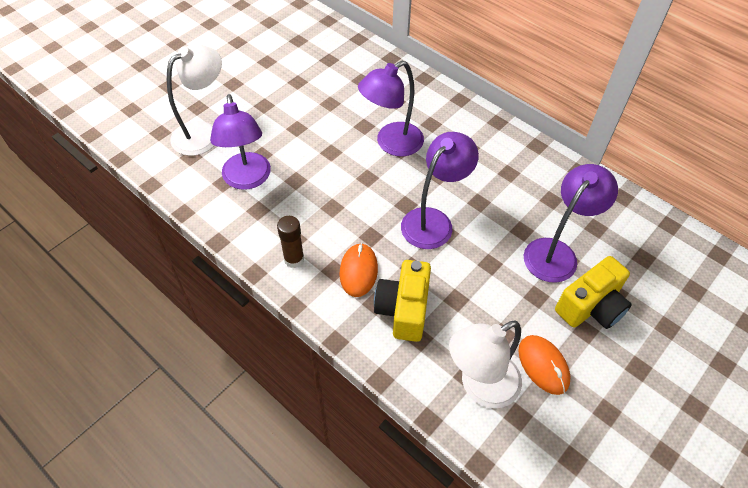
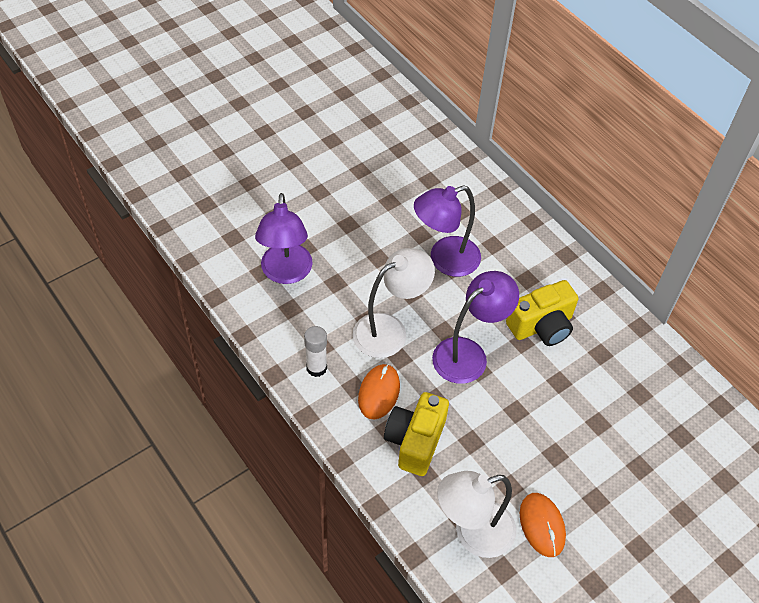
camera: 10 degrees right, 0 degrees up
(203, 133) = (250, 213): white lamp -> white lamp (390, 330)
(294, 259) = (316, 368): brown glue stick -> white glue stick
(556, 252) = (589, 412): purple lamp -> none
(591, 307) = (608, 476): yellow camera -> yellow camera (541, 326)

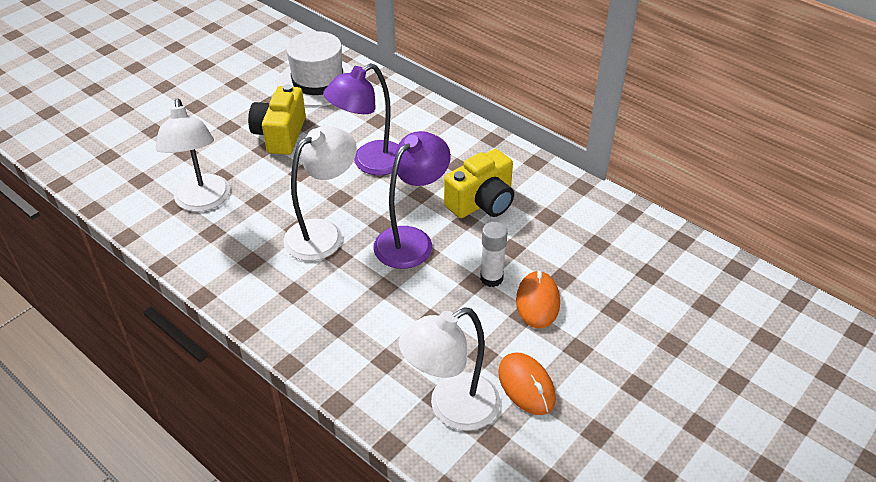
camera: 10 degrees left, 10 degrees down
(286, 273) = (202, 202): purple lamp -> white lamp
(316, 368) = (248, 281): white glue stick -> white glue stick (491, 278)
(379, 393) = (321, 292): orange mouse -> orange mouse (537, 302)
(410, 154) = (318, 82): none -> white hat
(415, 441) = (370, 331): yellow camera -> yellow camera (280, 135)

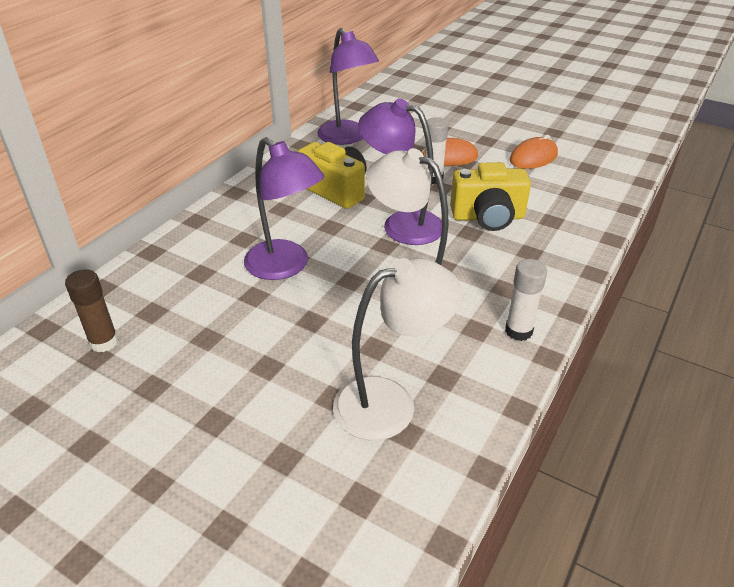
camera: 100 degrees left, 5 degrees down
(237, 286) = (518, 331): none -> white glue stick
(280, 135) = (233, 355): yellow camera -> yellow camera (488, 217)
(318, 82) = (104, 342): white hat -> brown glue stick
(452, 408) = (576, 185): white lamp -> none
(593, 222) = (347, 138): none -> purple lamp

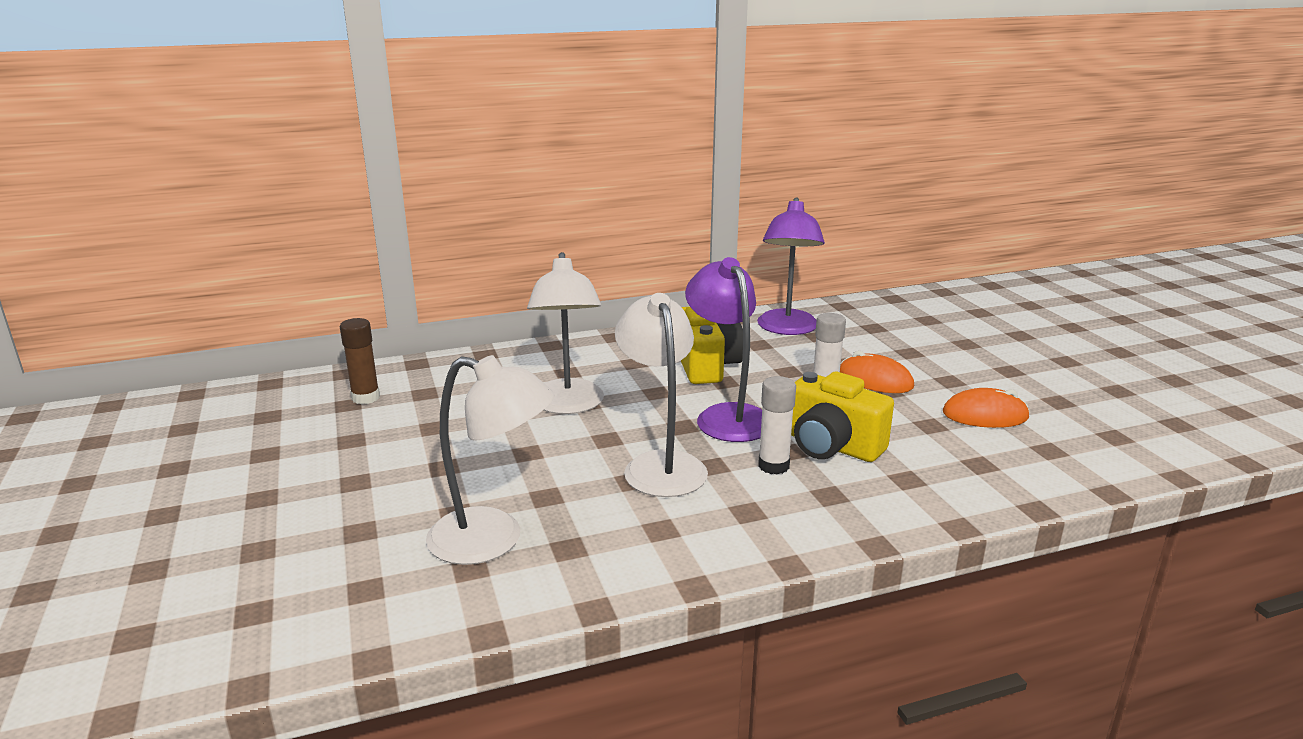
camera: 40 degrees right, 15 degrees down
(285, 267) = (568, 405): purple lamp -> white lamp
(518, 331) = (700, 551): white glue stick -> white glue stick (773, 466)

